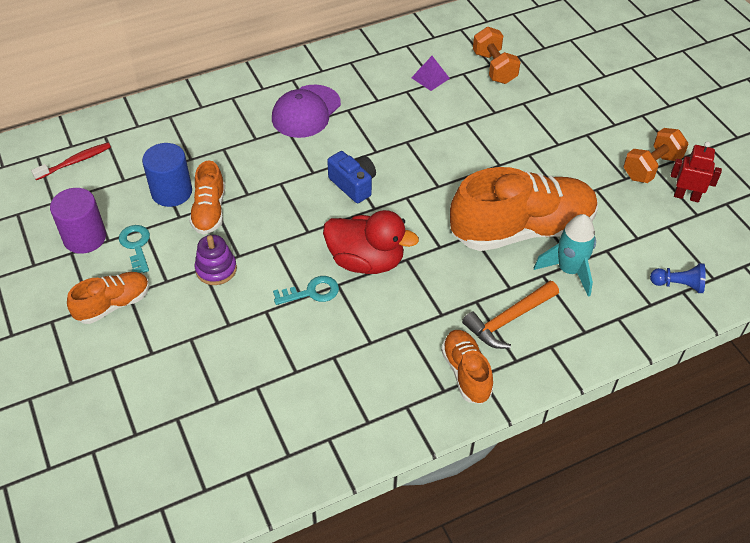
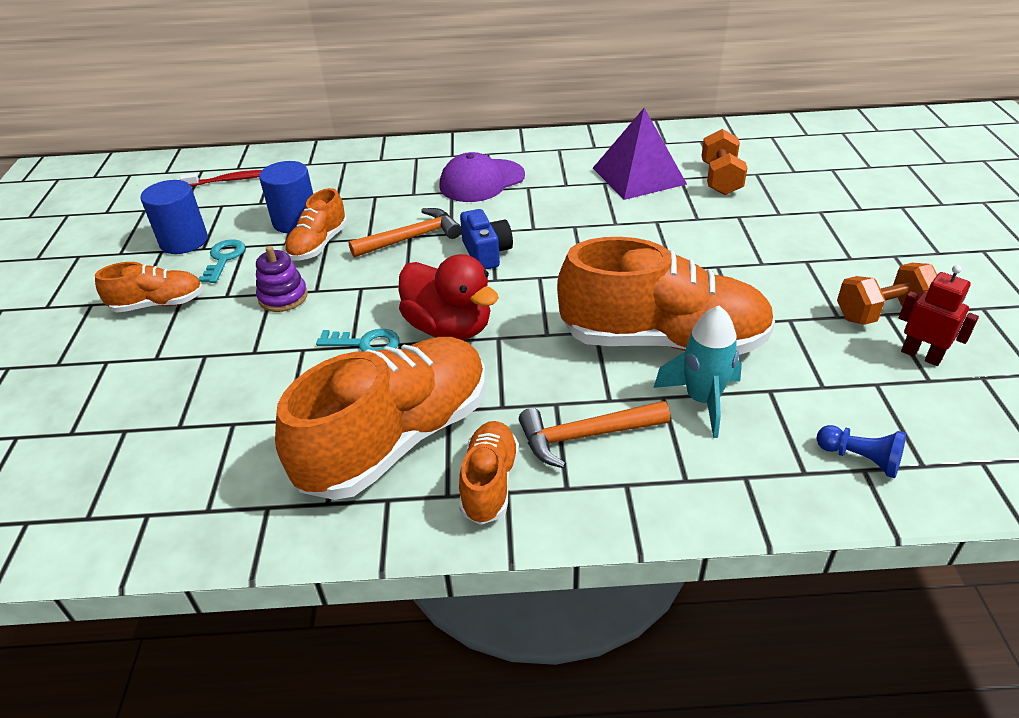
camera: 25 degrees right, 10 degrees down
(85, 237) = (184, 241): purple cylinder -> blue cylinder
(284, 185) = (411, 238): none -> orange hammer
(385, 361) = (397, 439): none -> orange shoe
(430, 78) = (638, 176): purple pyramid -> purple pyramid, size x2.11

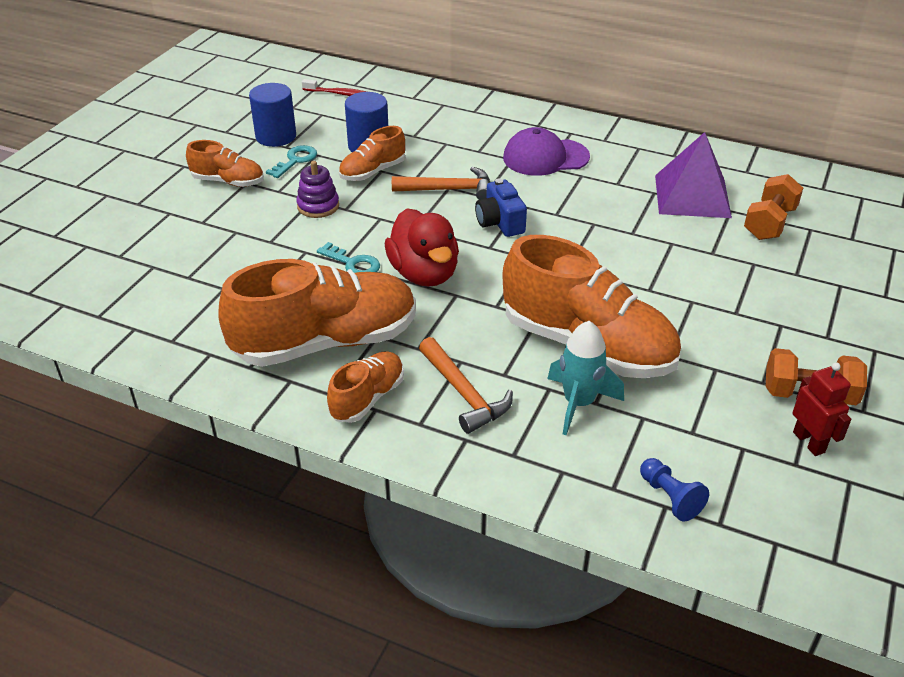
camera: 25 degrees right, 0 degrees up
(486, 253) = (500, 222): blue camera -> blue camera turned 150 degrees clockwise
(585, 436) = (464, 393): orange hammer -> orange hammer turned 135 degrees counterclockwise

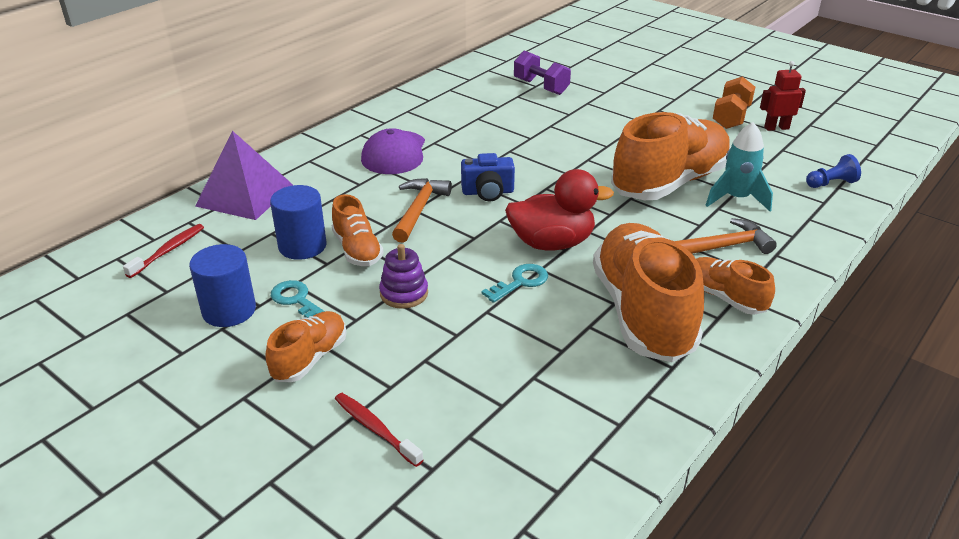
camera: 75 degrees left, 5 degrees down
(157, 224) = (375, 429): none -> red toothbrush
(692, 196) = (491, 105): purple pyramid -> purple pyramid (244, 195)
(769, 223) = (541, 87): orange dumbbell -> purple dumbbell

